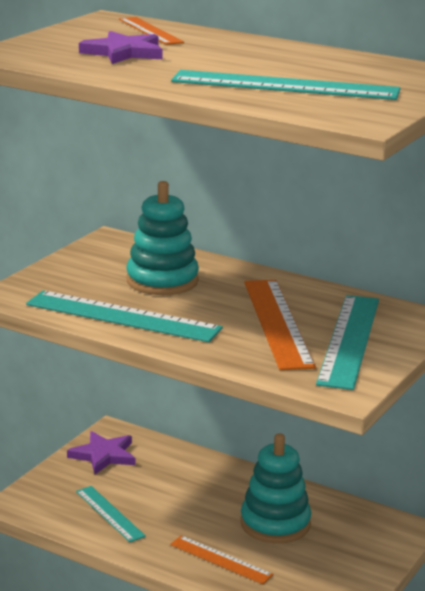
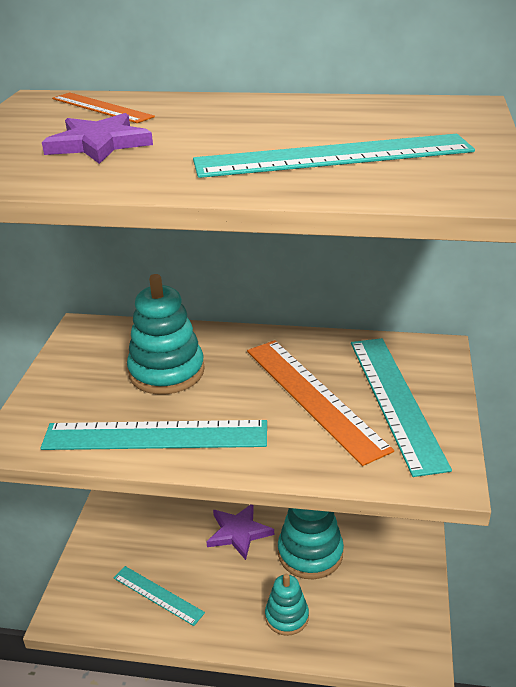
camera: 20 degrees left, 10 degrees up
(104, 455) = (119, 523): purple star -> purple star (238, 532)
(220, 560) = (287, 616): orange ruler -> turquoise stacking toy

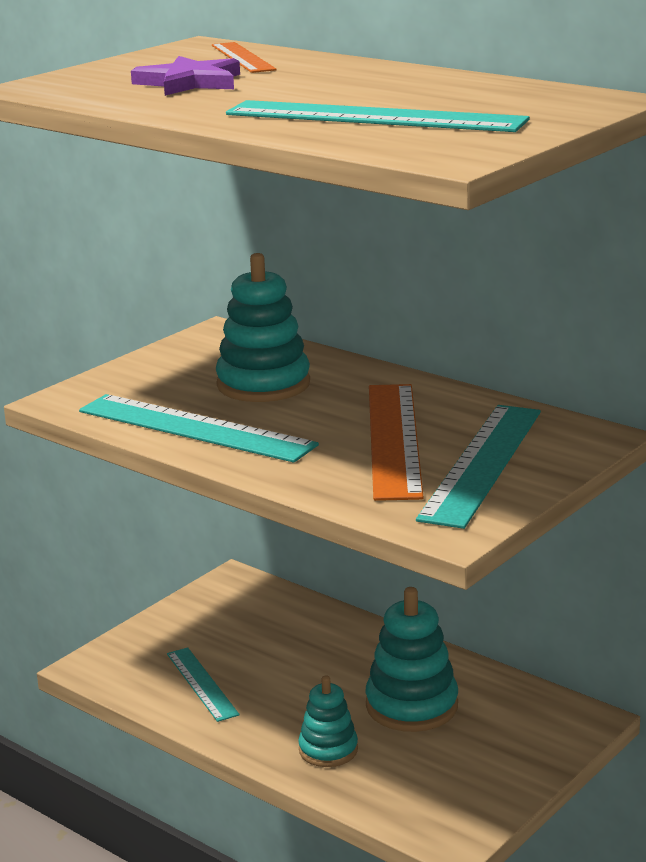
camera: 30 degrees right, 10 degrees down
(238, 532) = (343, 660): purple star -> none

